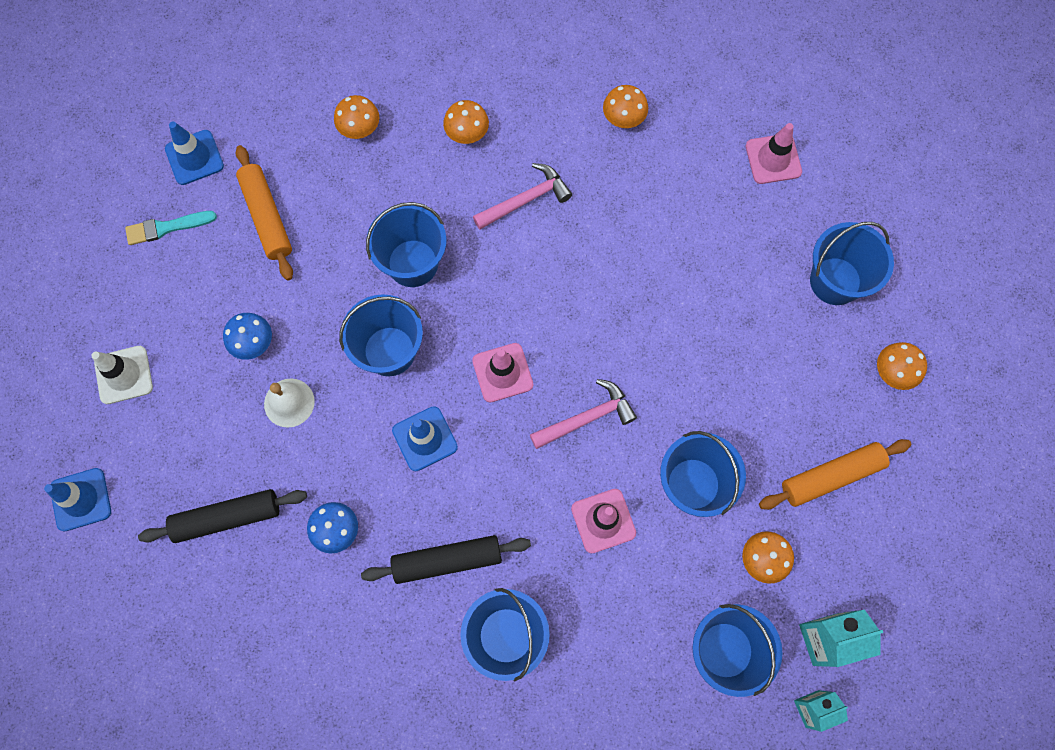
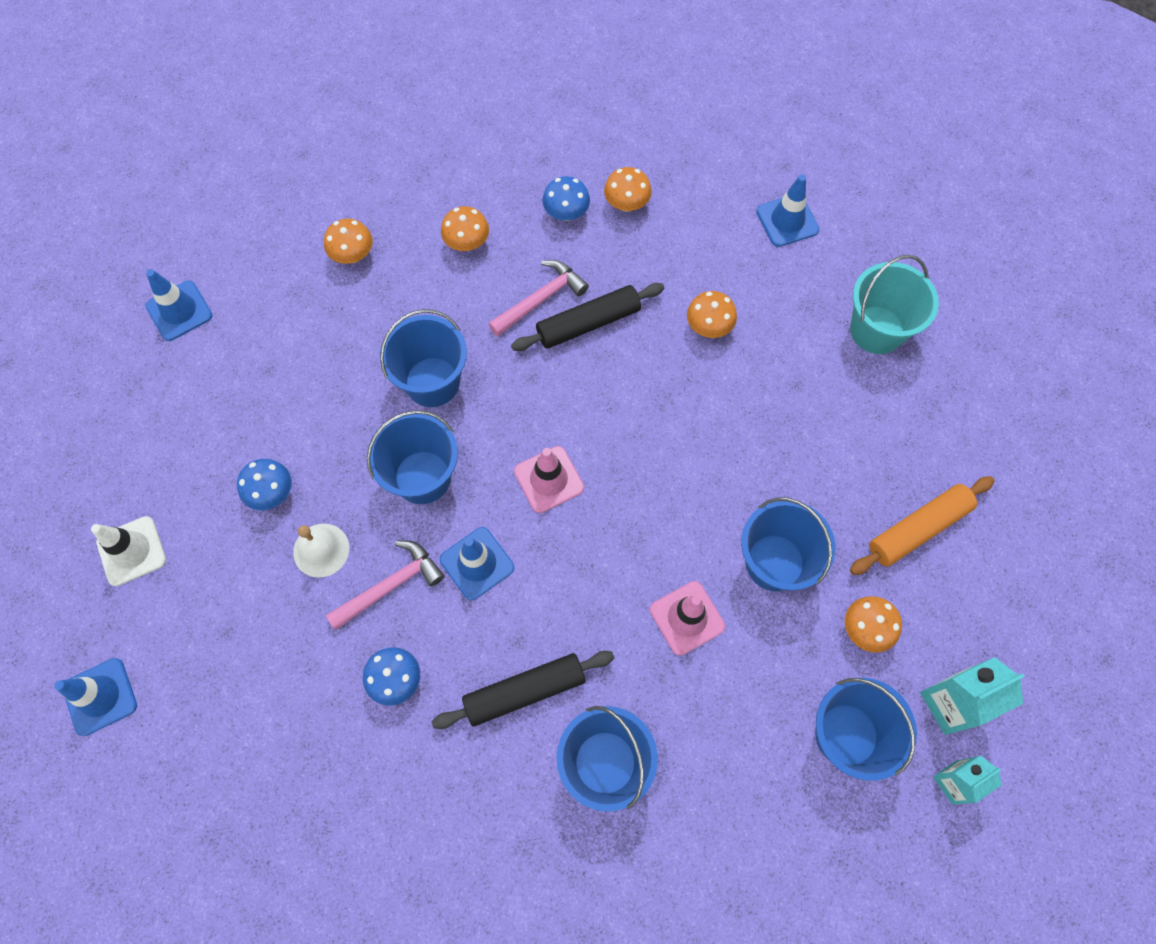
camera: 10 degrees left, 5 degrees down
(167, 227) = (159, 387): turquoise brush -> none
(227, 517) = (270, 687): black rolling pin -> black rolling pin (588, 323)
(267, 217) = (267, 359): orange rolling pin -> none
(565, 118) = (566, 213): none -> blue mushroom
(587, 418) = (648, 512): pink hammer -> pink hammer (391, 585)
(773, 159) = (787, 220): pink traffic cone -> blue traffic cone
(835, 281) = (877, 330): blue bucket -> turquoise bucket
(893, 372) = (957, 411): orange mushroom -> orange mushroom (708, 327)

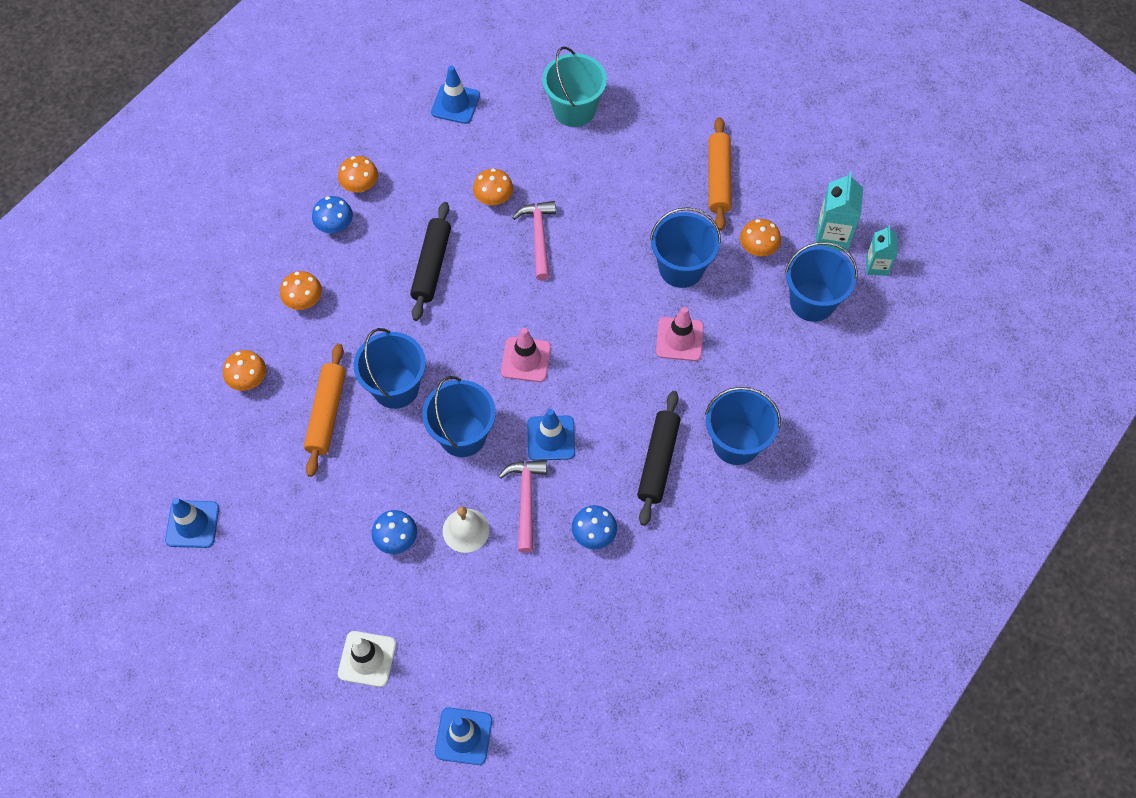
camera: 55 degrees left, 5 degrees down
(363, 342) = (327, 413): none -> orange rolling pin
(541, 299) = (389, 283): pink hammer -> pink hammer (539, 237)

